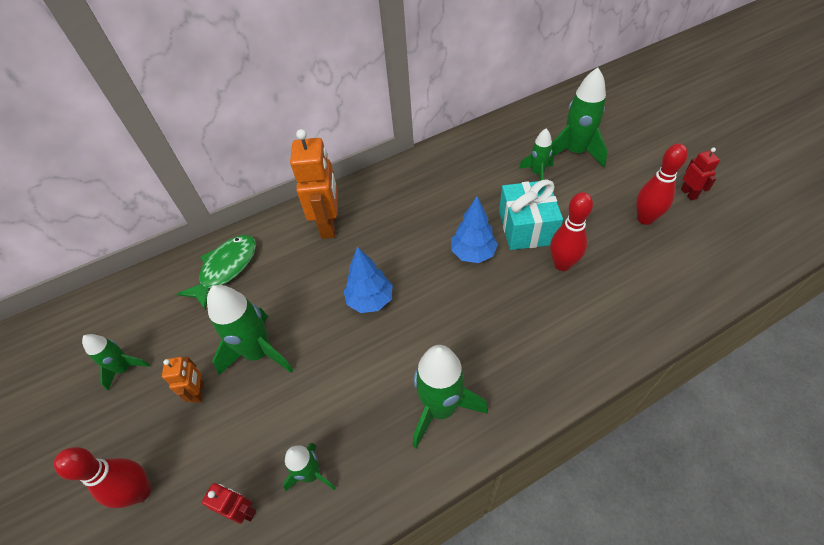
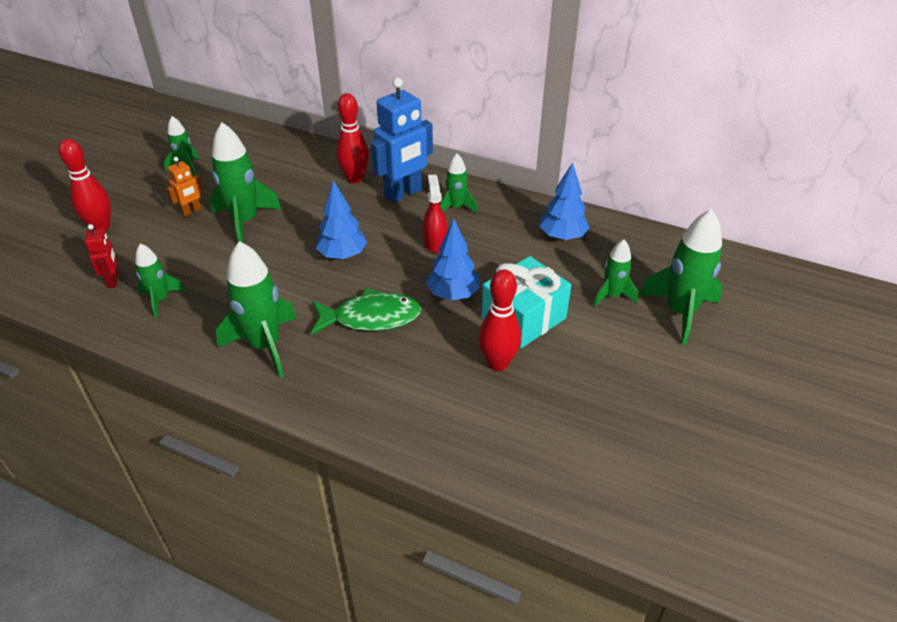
camera: 50 degrees right, 10 degrees down
(226, 269) = (309, 165): green fish -> green fish (371, 318)
(329, 225) = (403, 194): orange robot -> blue robot
(376, 203) = (456, 208): none -> green rocket
(406, 235) = (435, 243): none -> red spray bottle
(459, 165) = (562, 237): none -> blue tree
(645, 219) = (633, 409): red bowling pin -> red bowling pin (355, 179)
(688, 194) = (721, 437): red robot -> none

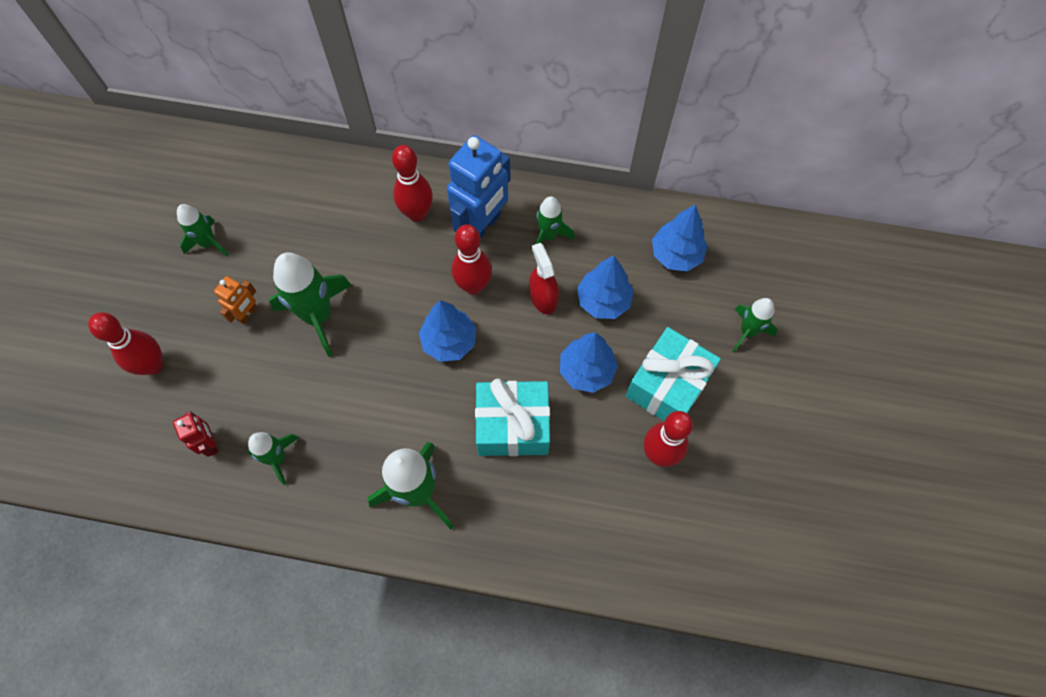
camera: 15 degrees left, 25 degrees up
(371, 318) = (513, 425): green fish -> turquoise gift
(379, 226) = (473, 286): none -> red bowling pin
(486, 254) = (603, 301): none -> blue tree
(680, 313) = (819, 338): green rocket -> none

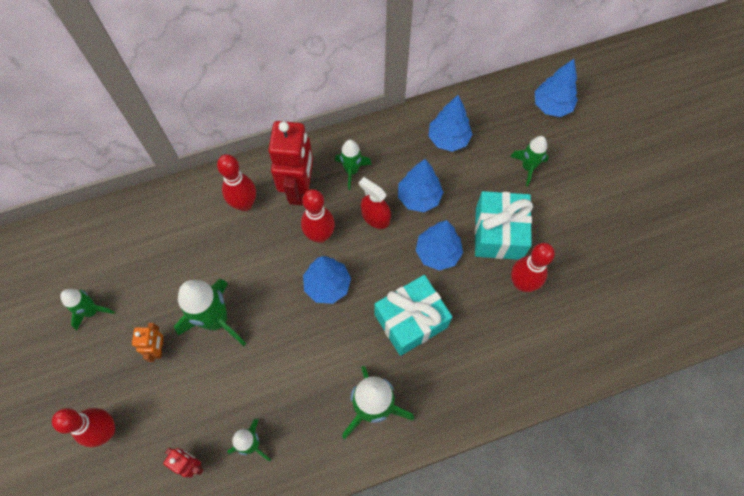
camera: 30 degrees left, 0 degrees up
(482, 226) = (299, 188): blue robot -> red robot
(820, 277) = (551, 106): none -> blue tree

